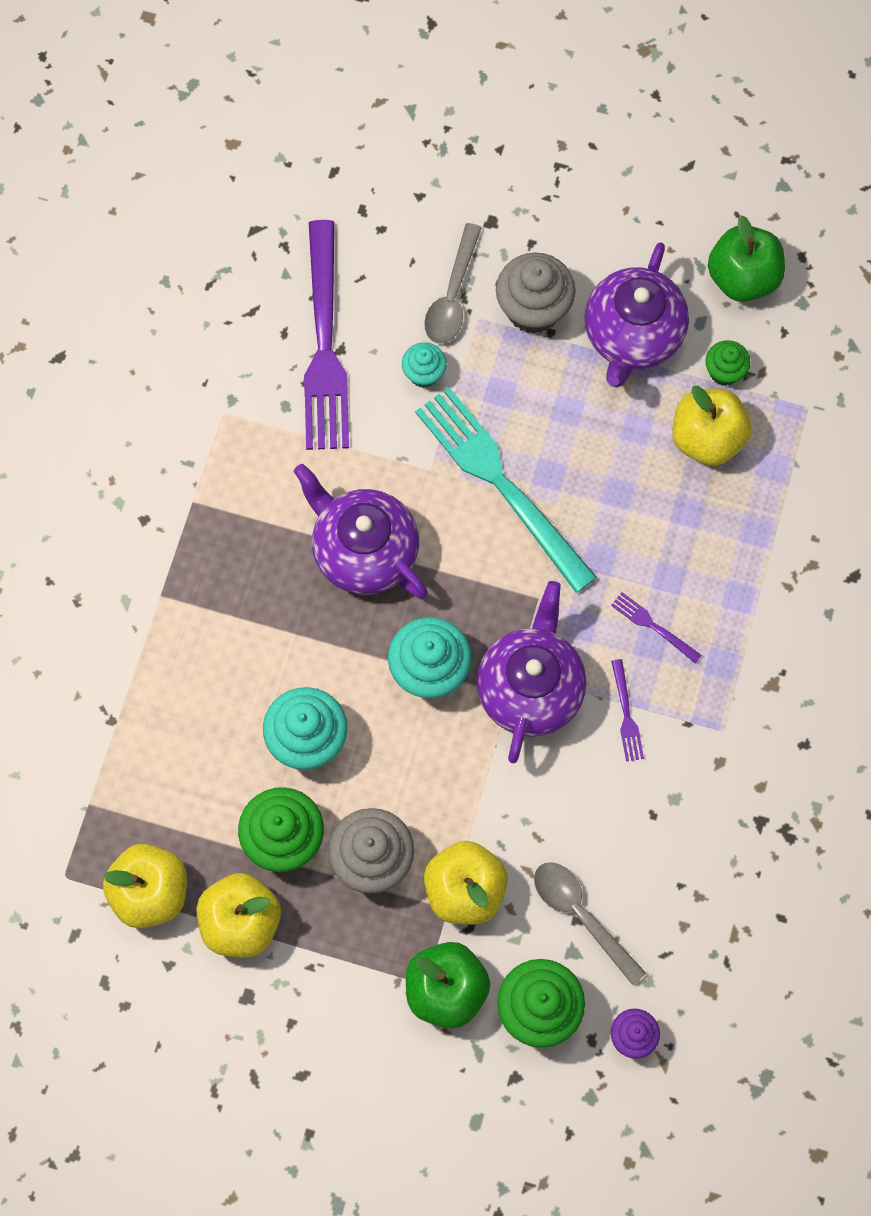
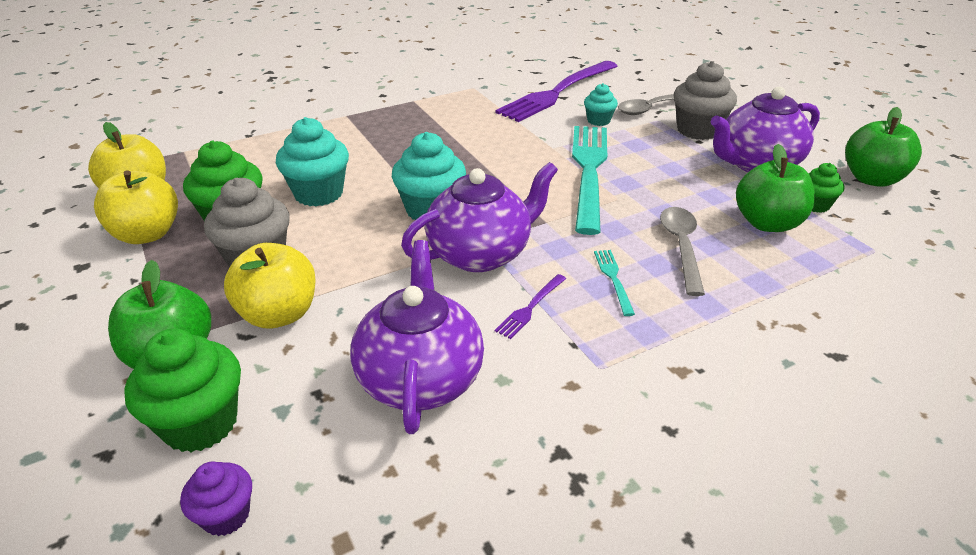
camera: 45 degrees right, 35 degrees down
(364, 550) = (469, 153): purple teapot -> purple teapot (420, 378)
(580, 915) = (325, 391): grey spoon -> grey spoon (681, 247)
(652, 625) = (613, 278): purple fork -> turquoise fork
(707, 438) = (767, 223): yellow apple -> green apple

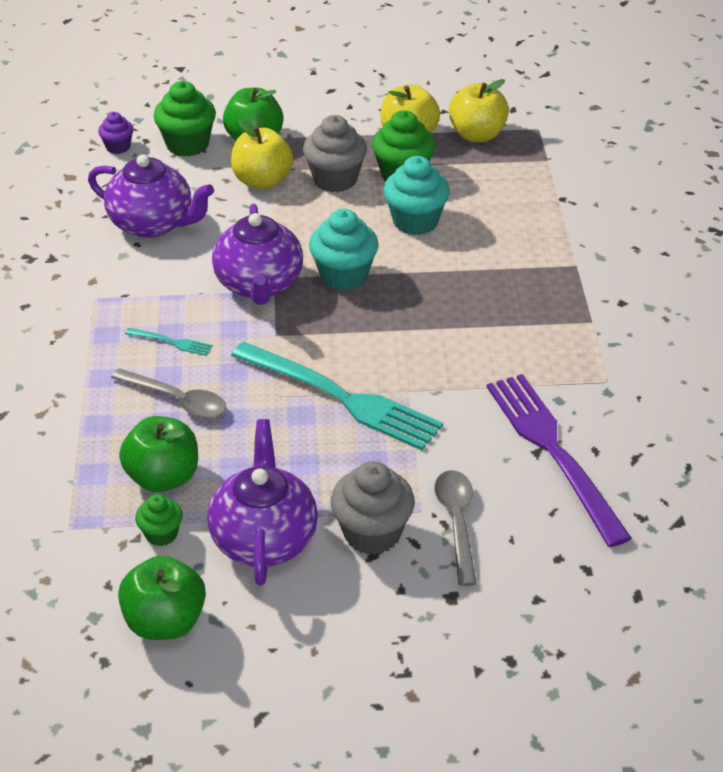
camera: 115 degrees right, 5 degrees up
(530, 308) = (176, 288): purple fork -> none
(598, 121) = (450, 455): turquoise cupcake -> none

